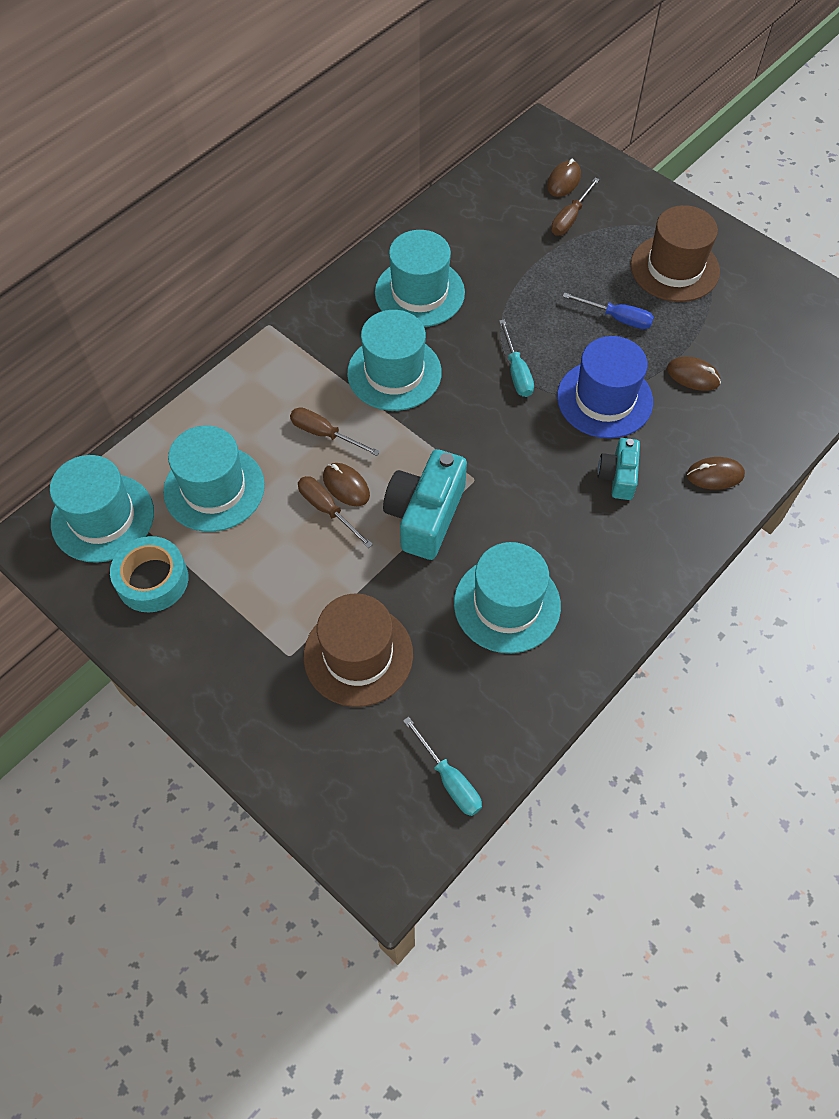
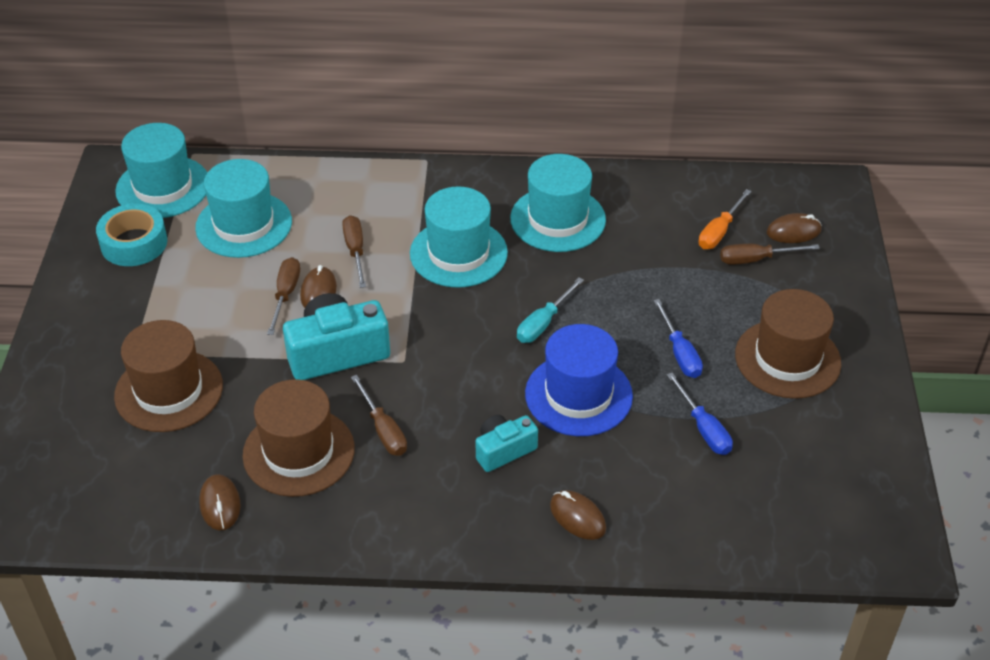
camera: 50 degrees right, 15 degrees down
(449, 780) = (102, 510): turquoise screwdriver -> none
(507, 604) = (298, 452): turquoise hat -> brown hat
(524, 217) = (719, 231): none -> orange screwdriver
(533, 536) = (383, 430): none -> brown screwdriver
(693, 376) = (675, 440): brown mouse -> brown mouse (220, 504)
(696, 354) = (703, 428): none -> blue screwdriver

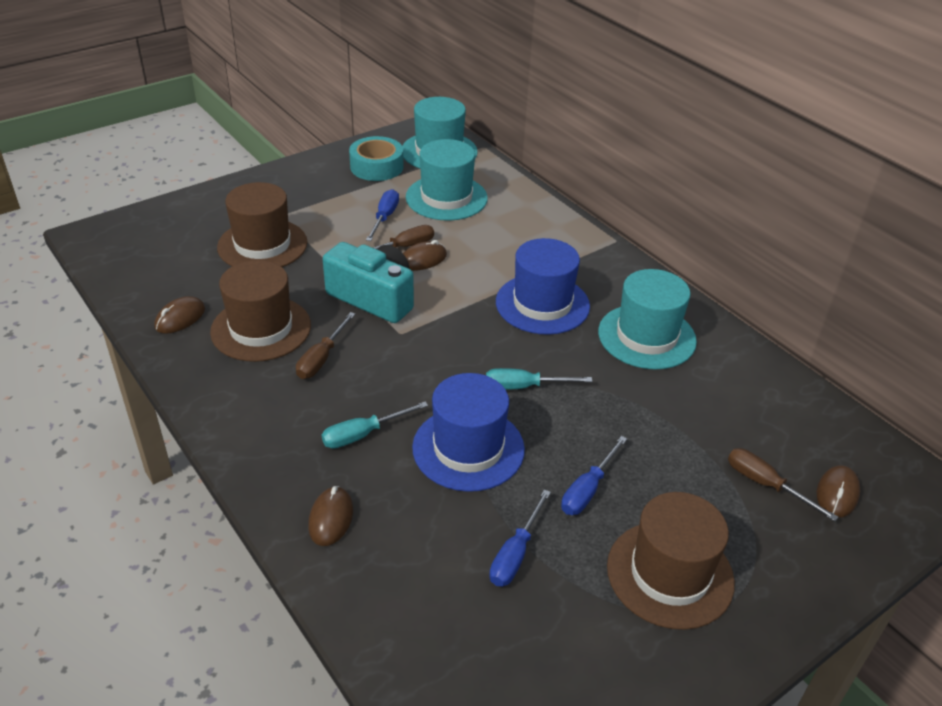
camera: 50 degrees right, 5 degrees down
(225, 282) = (384, 217): none -> blue screwdriver
(355, 251) = (482, 255): brown screwdriver -> none
(458, 253) = (542, 304): turquoise hat -> blue hat
(503, 450) = (363, 434): turquoise camera -> turquoise screwdriver
(719, 231) = (766, 441): orange screwdriver -> none
(793, 231) = (837, 494): brown mouse -> brown mouse turned 75 degrees clockwise

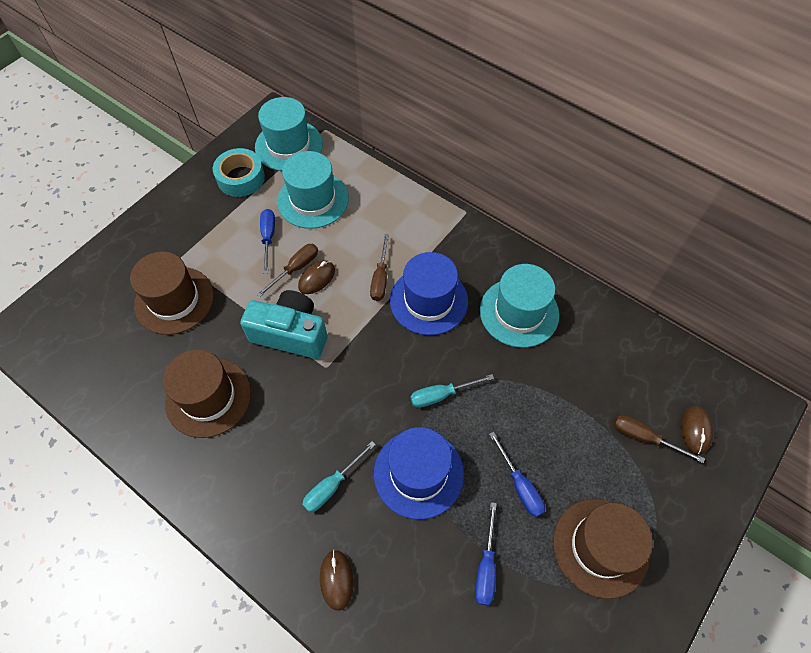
camera: 15 degrees left, 20 degrees up
(180, 318) = (134, 406): brown mouse -> none
(321, 358) = (271, 415): brown screwdriver -> brown screwdriver (380, 278)
(587, 489) = (520, 485): blue screwdriver -> blue screwdriver turned 45 degrees counterclockwise

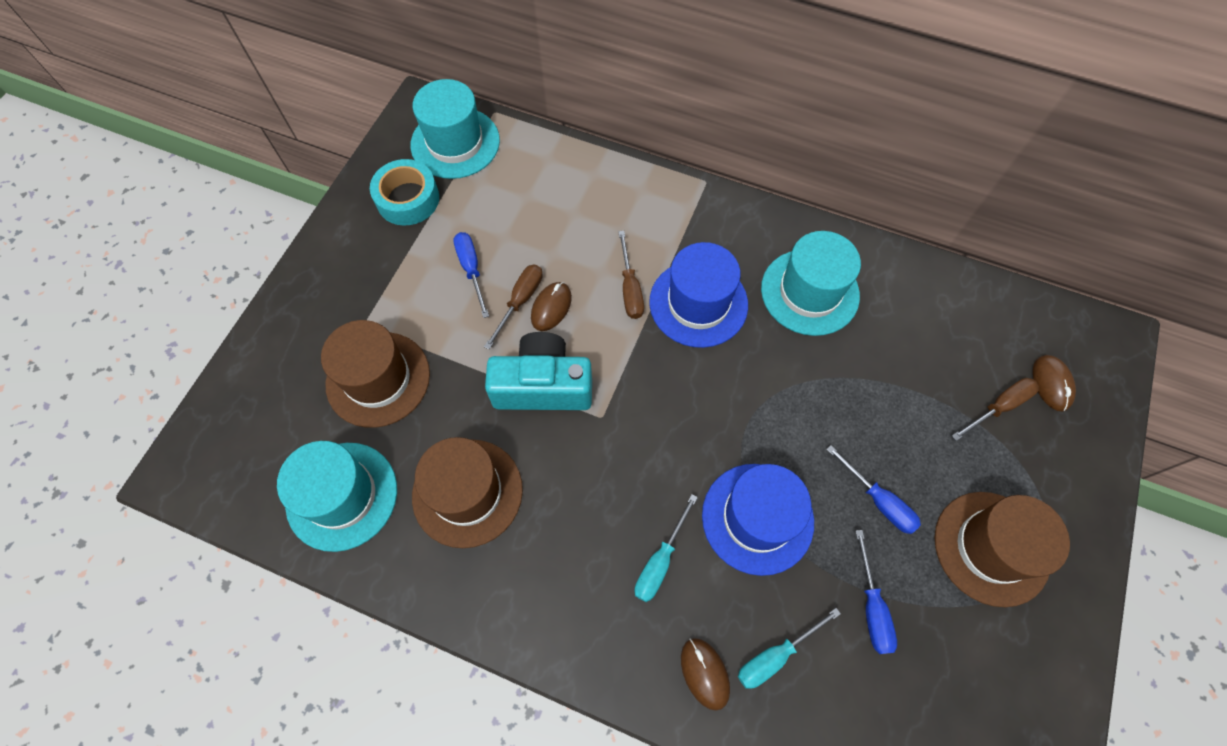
camera: 15 degrees left, 5 degrees up
(313, 200) = (511, 207): turquoise hat -> turquoise hat (342, 496)
(441, 395) = (752, 416): turquoise screwdriver -> turquoise screwdriver (775, 655)
(644, 438) = (999, 407): brown screwdriver -> brown screwdriver turned 135 degrees clockwise

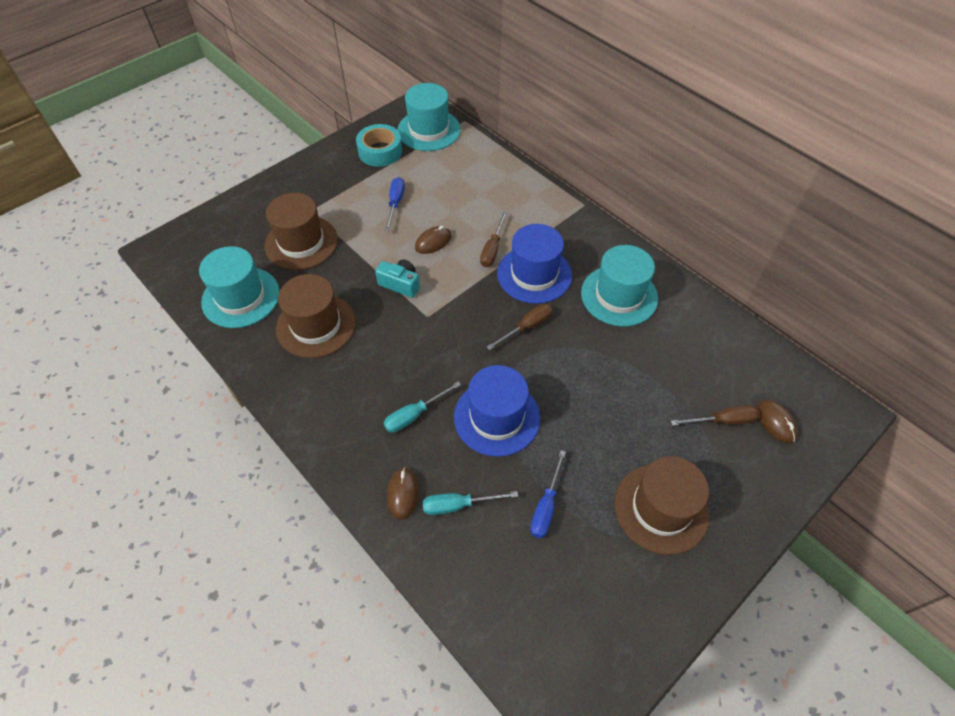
camera: 25 degrees right, 10 degrees down
(520, 301) = (415, 231): brown screwdriver -> brown screwdriver (527, 327)
(543, 386) = (400, 284): turquoise camera -> turquoise camera, size x0.58
(878, 501) = (592, 443): blue screwdriver -> none
(1051, 384) = (775, 422): brown mouse -> brown mouse turned 45 degrees counterclockwise

